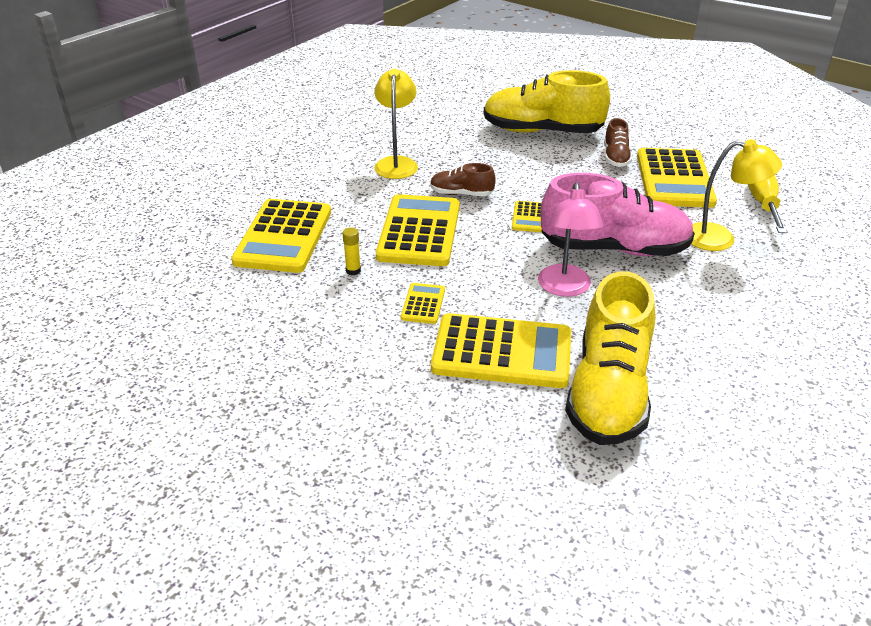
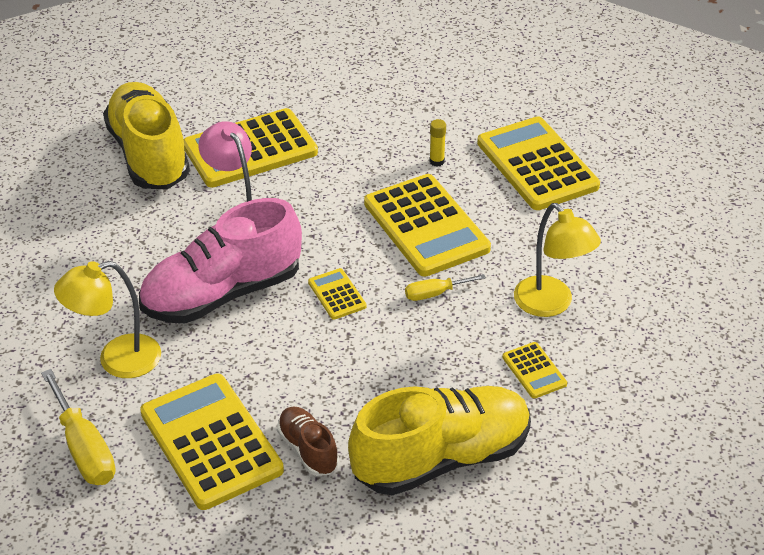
camera: 145 degrees right, 5 degrees up
(423, 304) = (347, 159): yellow calculator -> yellow calculator (534, 371)
(461, 194) = (435, 293): brown shoe -> yellow screwdriver

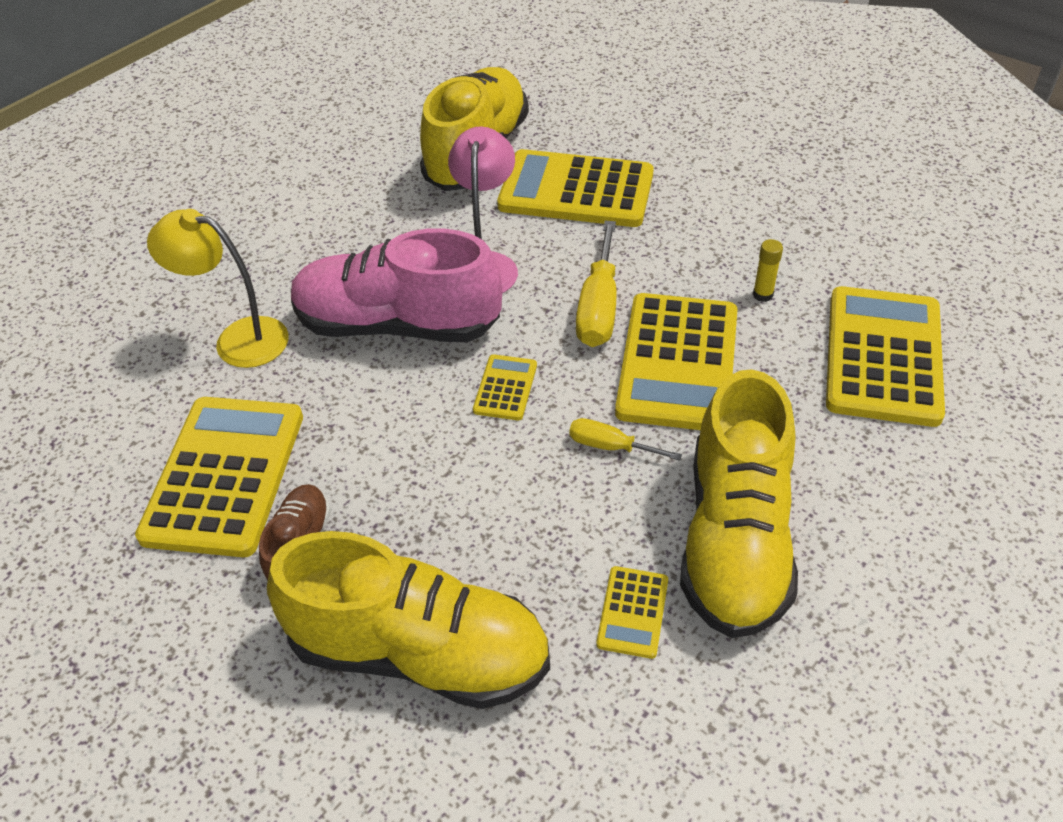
camera: 40 degrees right, 5 degrees up
(84, 448) = (118, 411): yellow screwdriver -> yellow screwdriver (598, 307)
(551, 305) = (735, 539): yellow lamp -> yellow shoe

